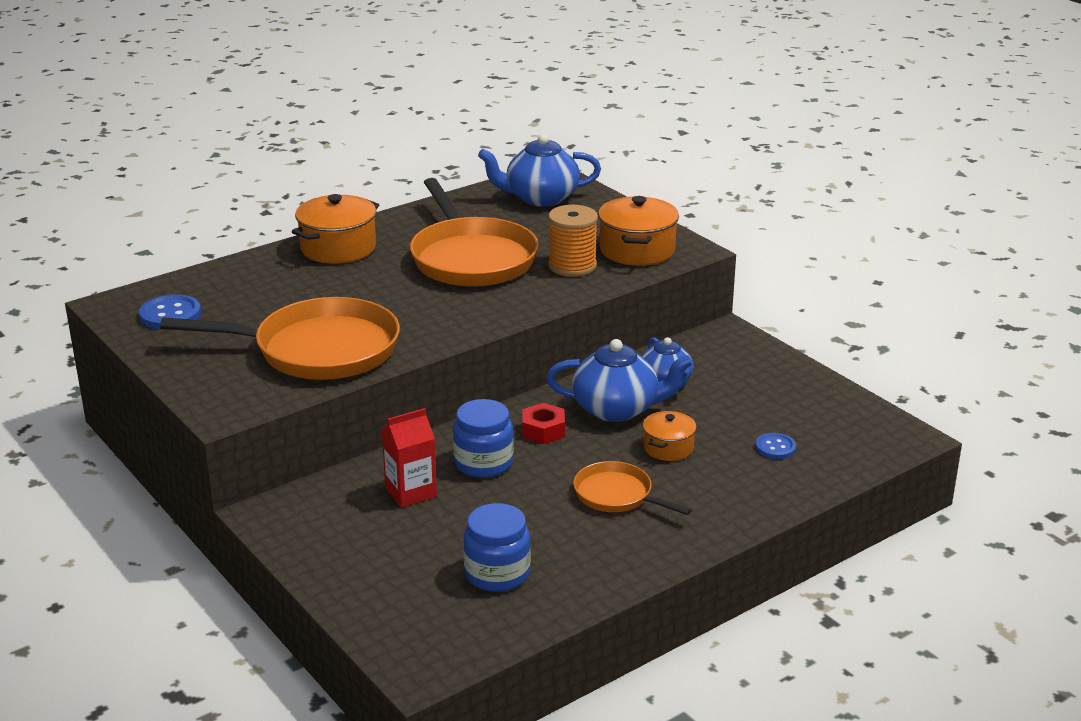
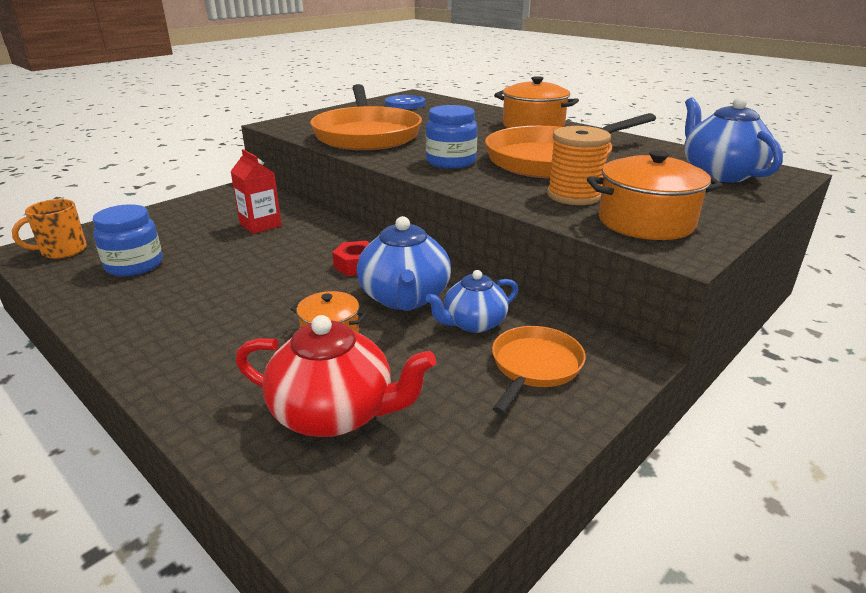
camera: 80 degrees right, 0 degrees up
(434, 639) = (62, 251): none -> orange mug
(483, 463) = (301, 246): blue jar -> blue jar (451, 162)
(617, 495) = (240, 309): orange pan -> orange pan (534, 367)
(775, 447) = (335, 413): blue button -> red teapot

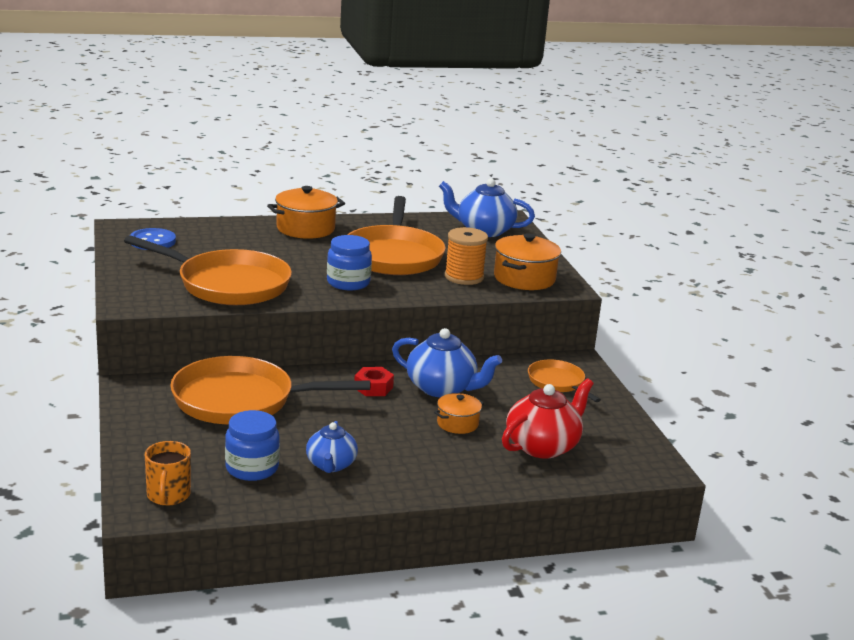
camera: 60 degrees left, 5 degrees down
(260, 225) = (241, 400): red carton -> orange pan
(473, 323) = (497, 380): blue teapot -> blue teapot (331, 465)

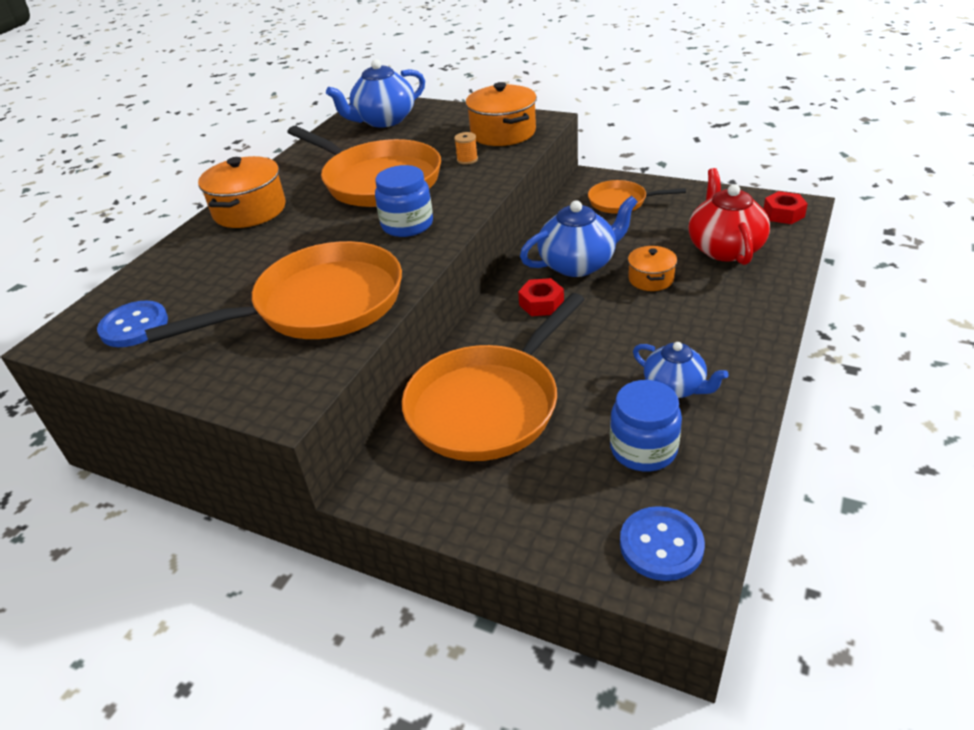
camera: 45 degrees left, 15 degrees up
(168, 495) = (661, 545): orange mug -> blue button
(464, 277) = (467, 160): orange spool -> orange spool, size x0.49
(637, 463) = (783, 214): none -> red nut

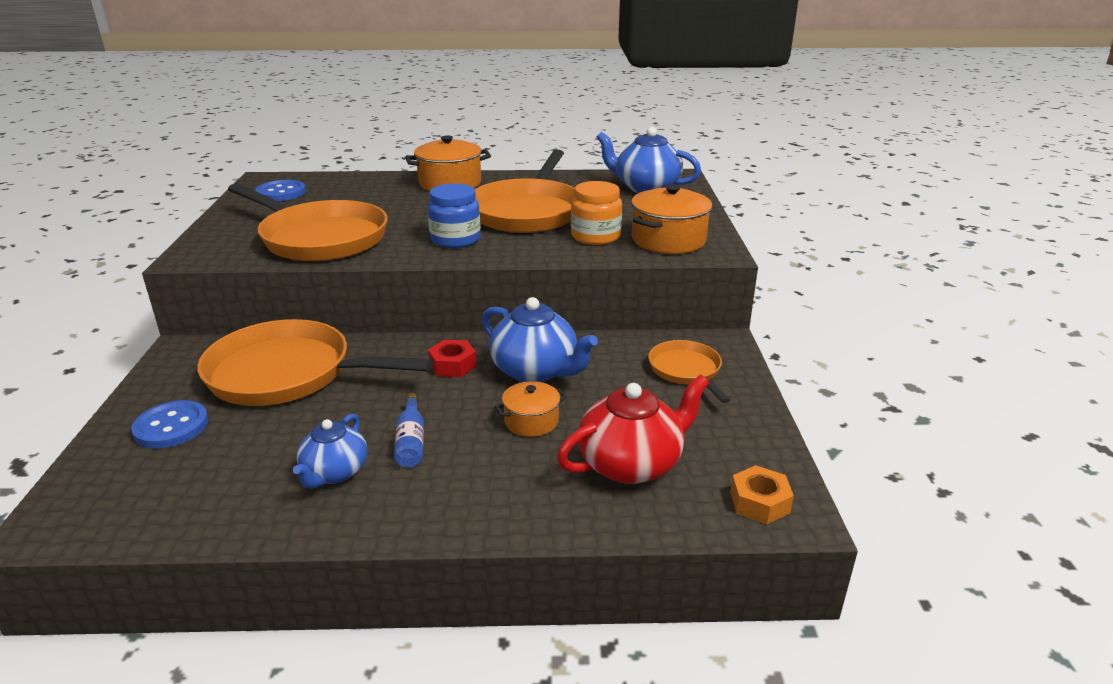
camera: 60 degrees right, 10 degrees down
(467, 160) = (595, 236): orange spool -> orange jar
(643, 449) = (233, 470): blue jar -> none
(648, 341) = (411, 441): none -> blue bottle
(661, 545) = (100, 504): blue button -> blue button (171, 426)
(783, 214) = (759, 502): red nut -> orange nut

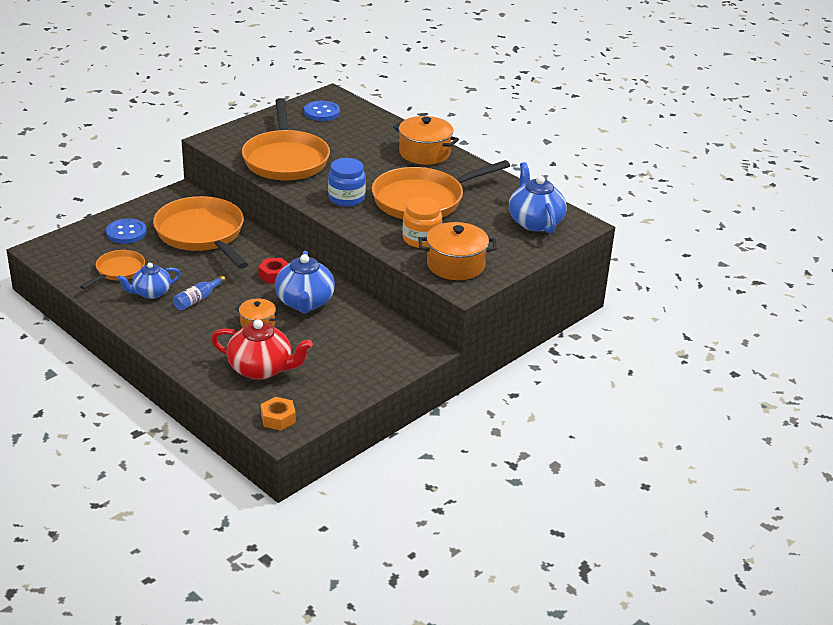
camera: 45 degrees right, 5 degrees up
(686, 371) = (373, 350): orange pan -> orange pan (118, 271)

